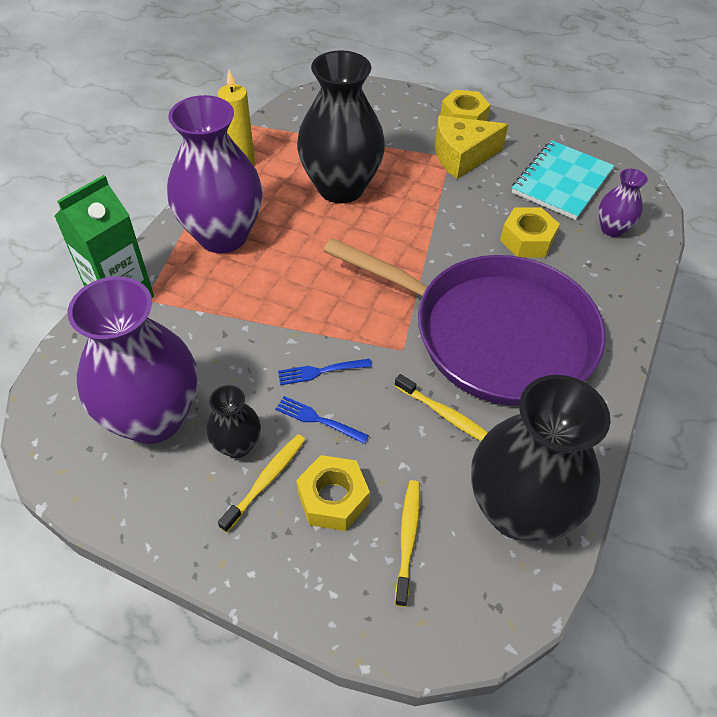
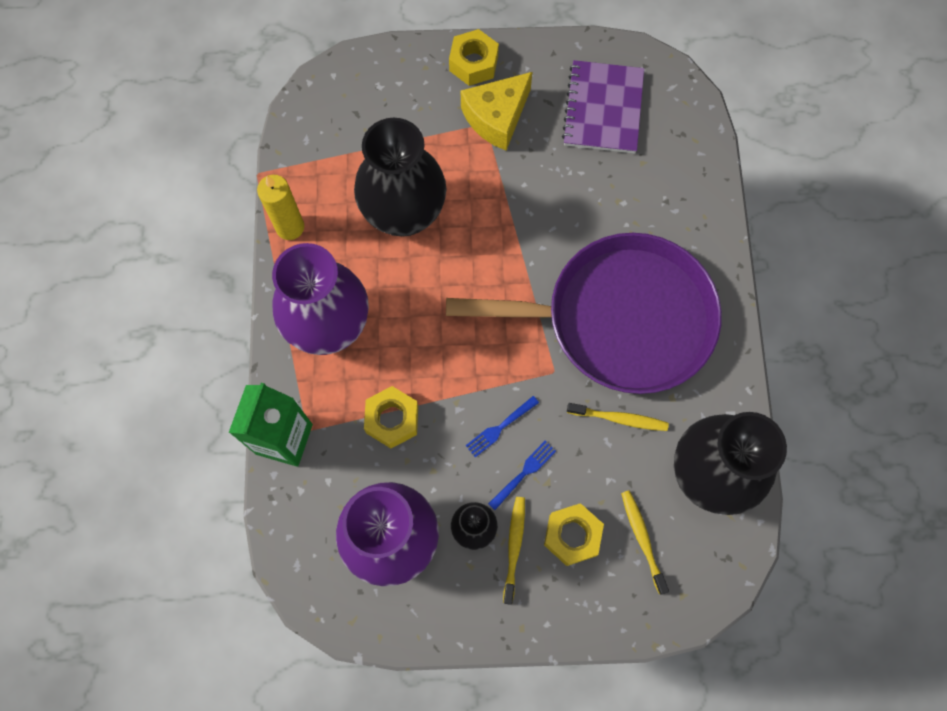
camera: 25 degrees left, 20 degrees up
(318, 419) = (523, 473): blue fork -> blue fork turned 135 degrees clockwise
(527, 240) = (602, 198): yellow nut -> yellow nut (392, 419)
(562, 182) = (603, 109): turquoise notebook -> purple notebook
(612, 229) = (670, 148): purple vase -> none

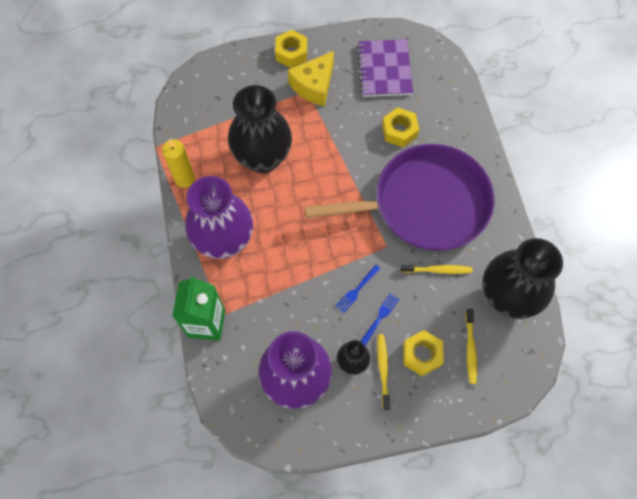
camera: 10 degrees left, 5 degrees down
(392, 419) = (281, 297): yellow nut -> yellow nut (399, 131)
(642, 539) = (470, 348): yellow toothbrush -> yellow toothbrush turned 150 degrees counterclockwise

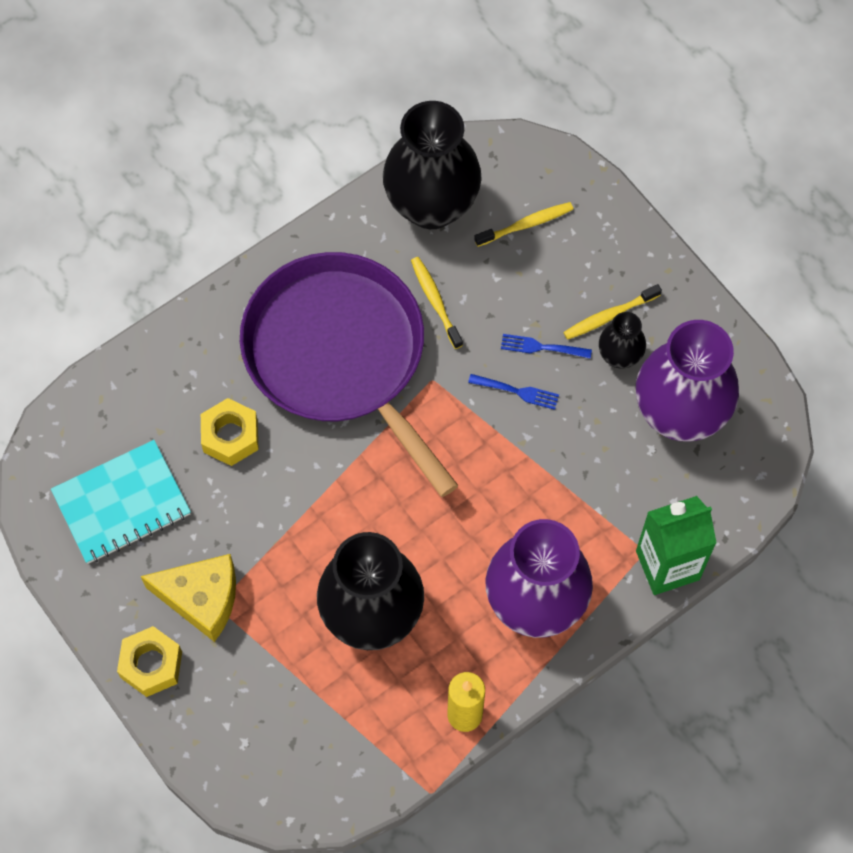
camera: 115 degrees left, 0 degrees up
(384, 69) = (122, 503): purple notebook -> turquoise notebook
(421, 355) = (565, 278): yellow nut -> none

